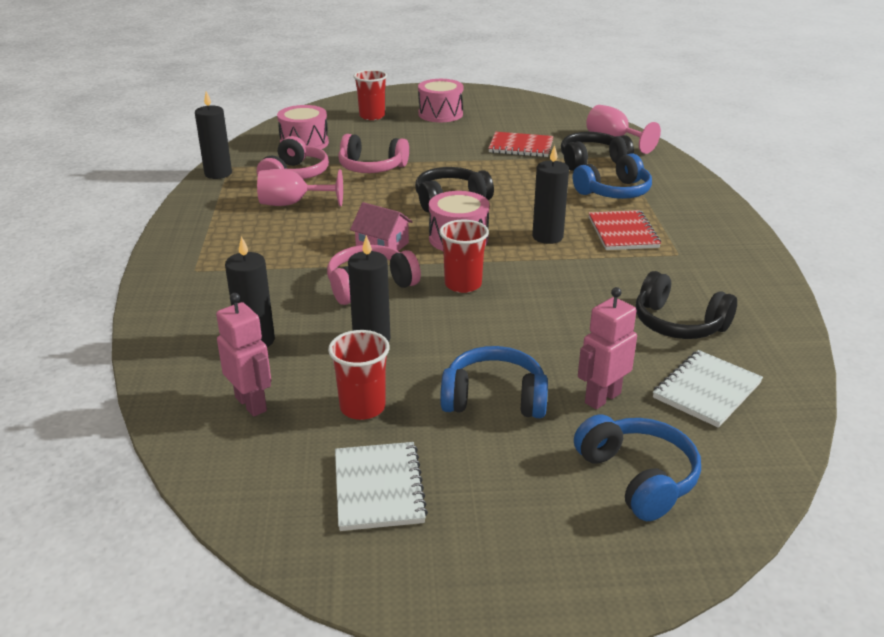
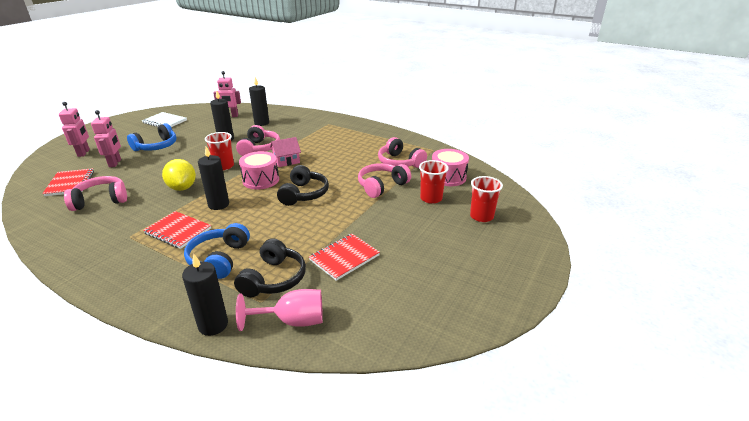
camera: 125 degrees right, 0 degrees up
(218, 173) = (426, 145): black candle -> black candle (213, 325)
(292, 204) = (362, 153): pink goblet -> none
(362, 407) = (197, 128): red cup -> red cup (431, 198)
(440, 114) = (458, 250): pink drum -> none
(557, 282) = (182, 188): none -> yellow lemon
(637, 477) = (84, 153): blue headphones -> pink robot
(678, 324) = (101, 200): black headphones -> pink headphones
(707, 390) = (70, 183): white notebook -> red notebook

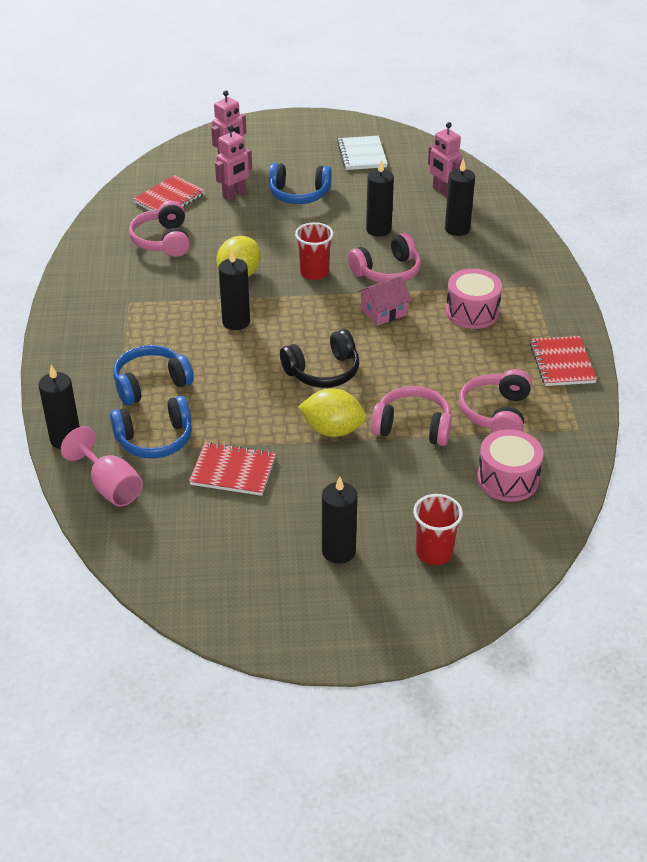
camera: 55 degrees right, 10 degrees up
(101, 200) = (163, 240): pink headphones -> pink headphones turned 135 degrees counterclockwise
(178, 231) = (166, 327): red notebook -> red notebook (562, 363)
(261, 180) = (316, 320): pink drum -> pink drum (472, 312)
(273, 279) = (155, 439): black headphones -> blue headphones
(286, 160) = (383, 311): pink house -> pink house turned 60 degrees counterclockwise
(354, 209) = (332, 430): none -> yellow lemon
(431, 198) = (430, 486): red cup -> none
(453, 246) = (338, 551): none -> black candle

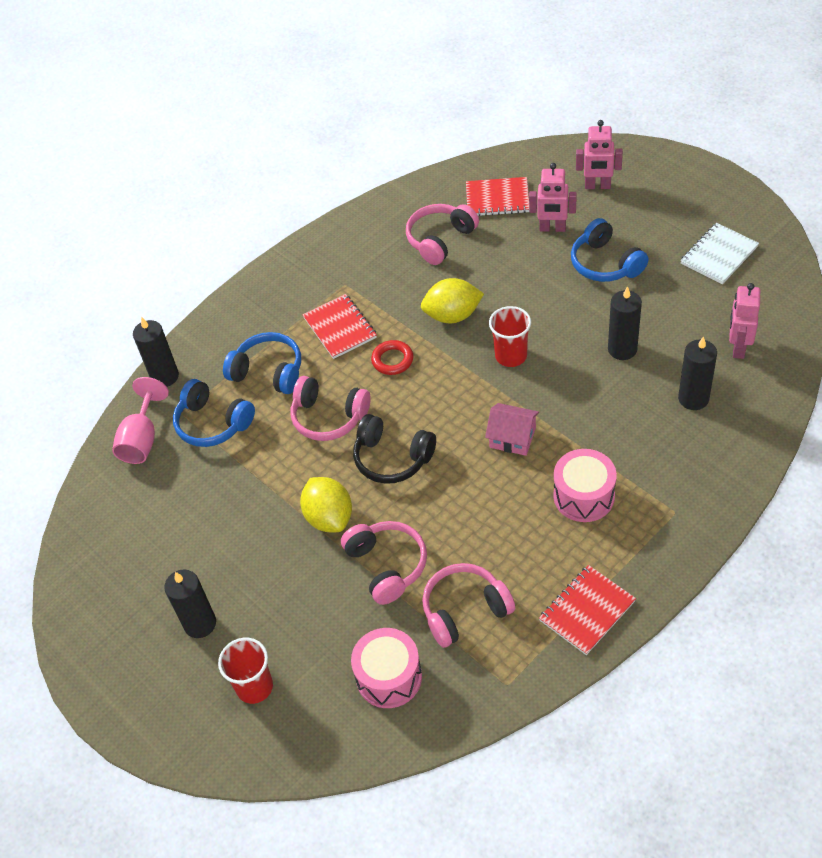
camera: 55 degrees right, 10 degrees up
(233, 471) = (224, 494): red notebook -> red notebook (340, 328)
(236, 322) = (392, 360): black candle -> red ring
(387, 271) = (570, 399): pink headphones -> pink headphones (329, 417)

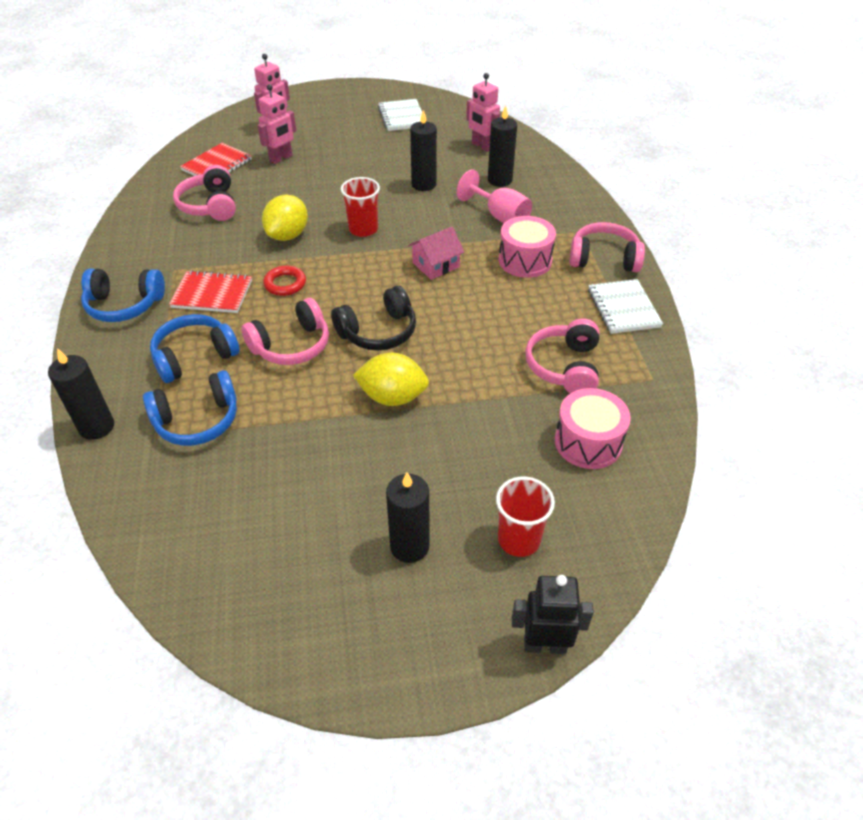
camera: 60 degrees left, 5 degrees down
(142, 439) = (145, 482): pink goblet -> pink goblet (500, 216)
(177, 755) = (544, 645): none -> black robot
(387, 566) = (478, 388): pink headphones -> pink headphones (604, 259)
(587, 611) = (623, 308): red notebook -> white notebook
(605, 263) = (344, 155): blue headphones -> blue headphones (124, 305)

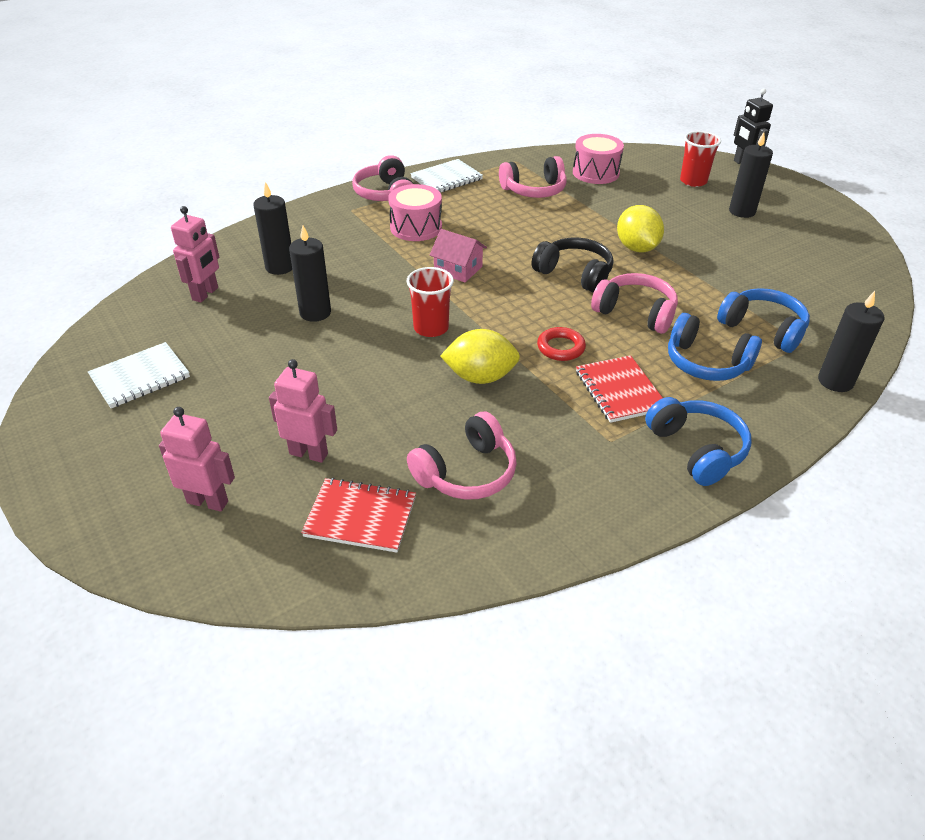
camera: 115 degrees left, 5 degrees down
(500, 216) = (351, 253): pink goblet -> none

